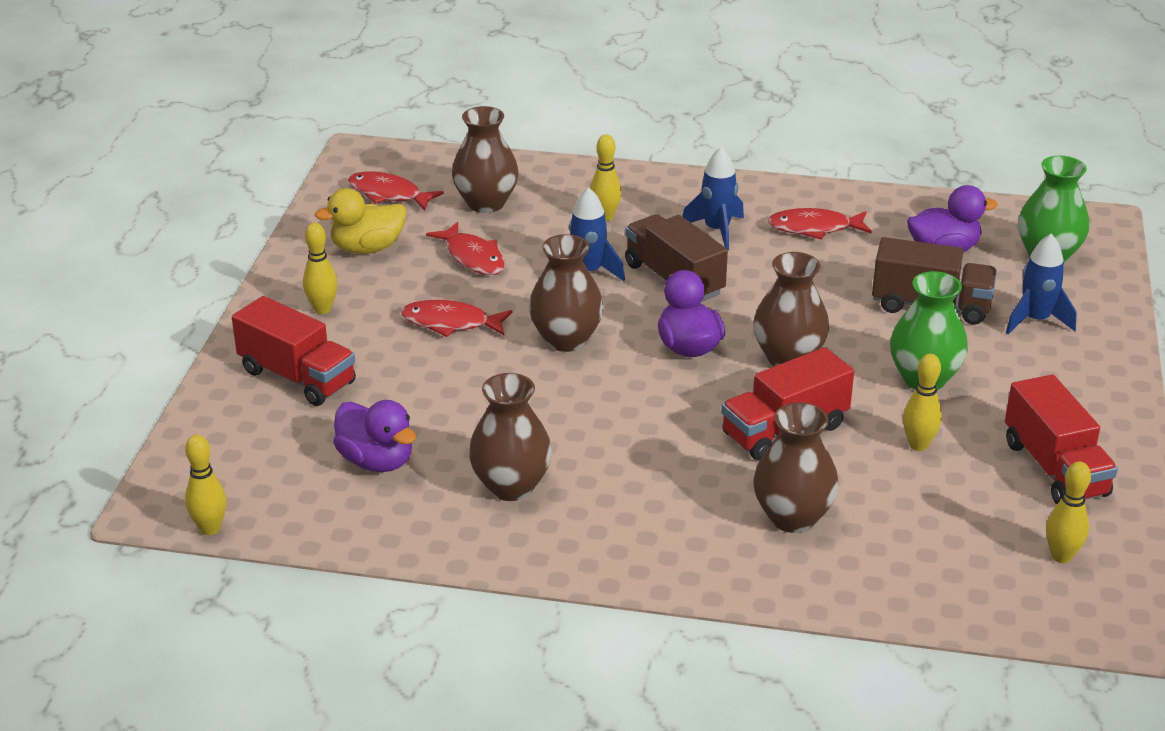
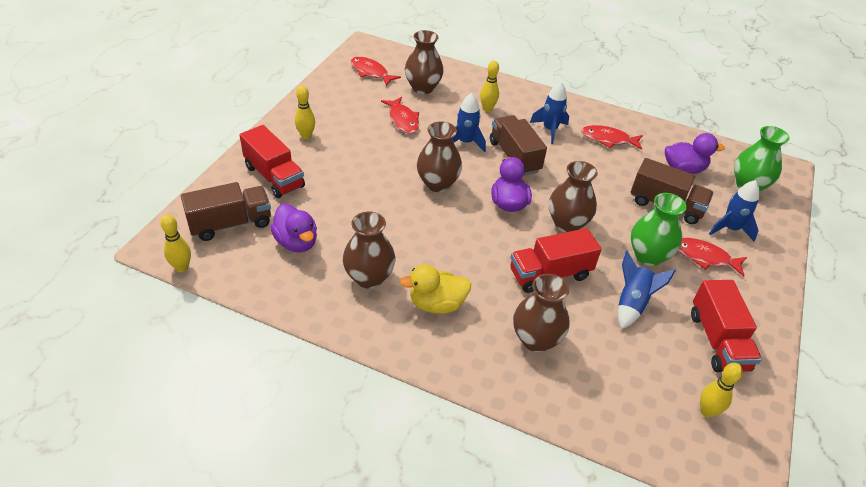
camera: 10 degrees right, 10 degrees up
(258, 455) = (230, 224): none -> brown truck
(367, 248) = (346, 103): yellow duck -> yellow duck (437, 304)
(451, 323) = (375, 159): red fish -> red fish (704, 257)
(918, 445) = (632, 303): yellow bowling pin -> blue rocket

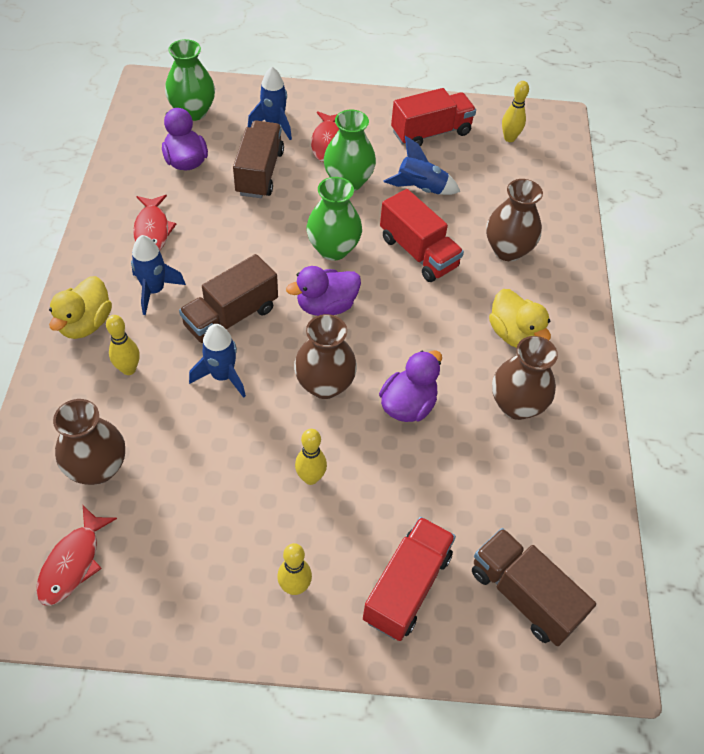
camera: 110 degrees left, 10 degrees up
(182, 267) = (623, 612): yellow bowling pin -> yellow bowling pin (310, 478)
(296, 242) = (509, 500): purple duck -> purple duck (408, 405)
(403, 120) = (198, 468): red fish -> none
(530, 100) = (86, 323): none -> yellow duck
(567, 223) = (333, 249): brown vase -> green vase

